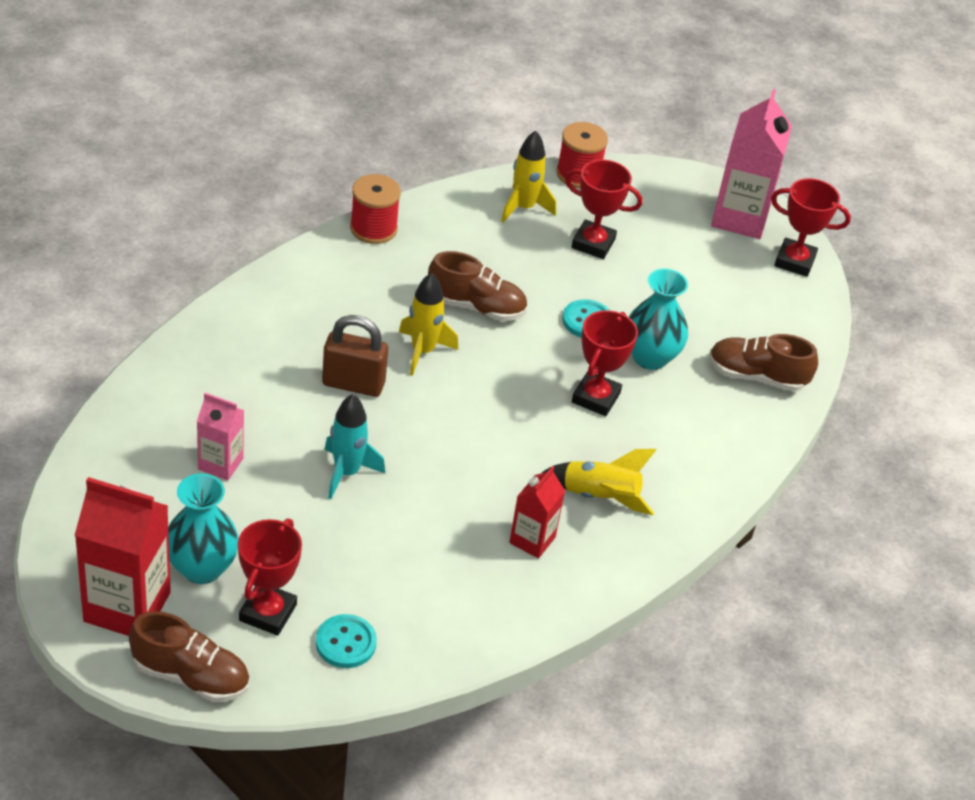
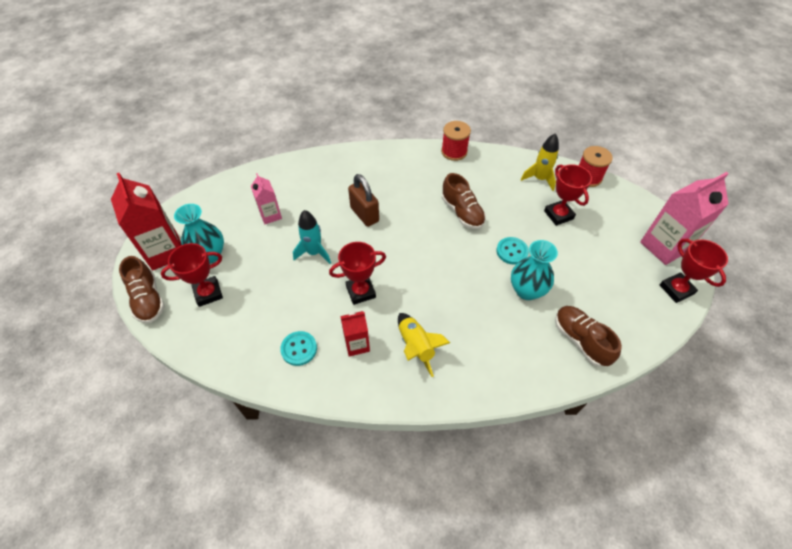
camera: 50 degrees right, 10 degrees up
(346, 643) = (219, 331): turquoise button -> turquoise button (299, 349)
(423, 351) = (412, 218): yellow rocket -> none
(595, 398) = (472, 293): red trophy -> red trophy (360, 291)

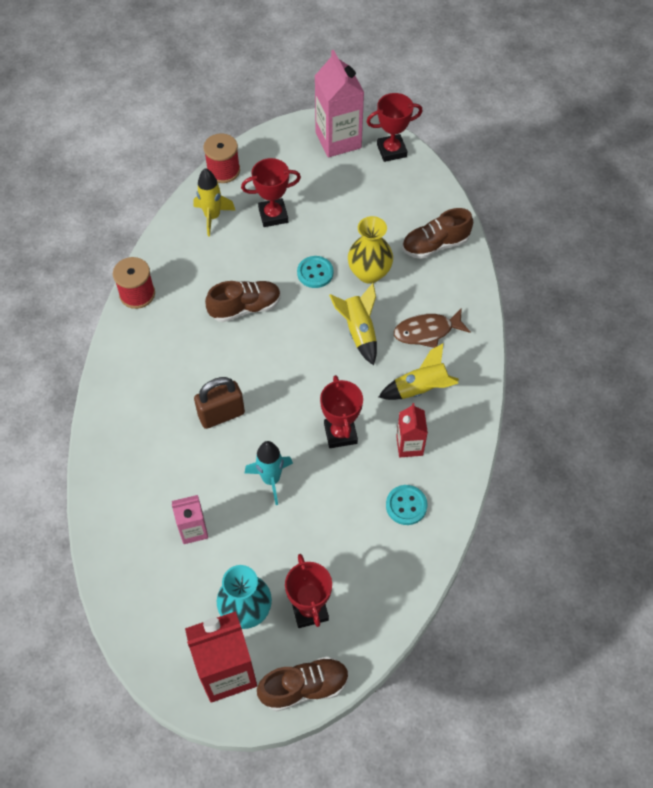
camera: 80 degrees left, 5 degrees up
(463, 291) = (359, 331): none -> yellow rocket
(479, 345) = (427, 332): none -> brown fish
(526, 290) = (369, 273): turquoise vase -> yellow vase

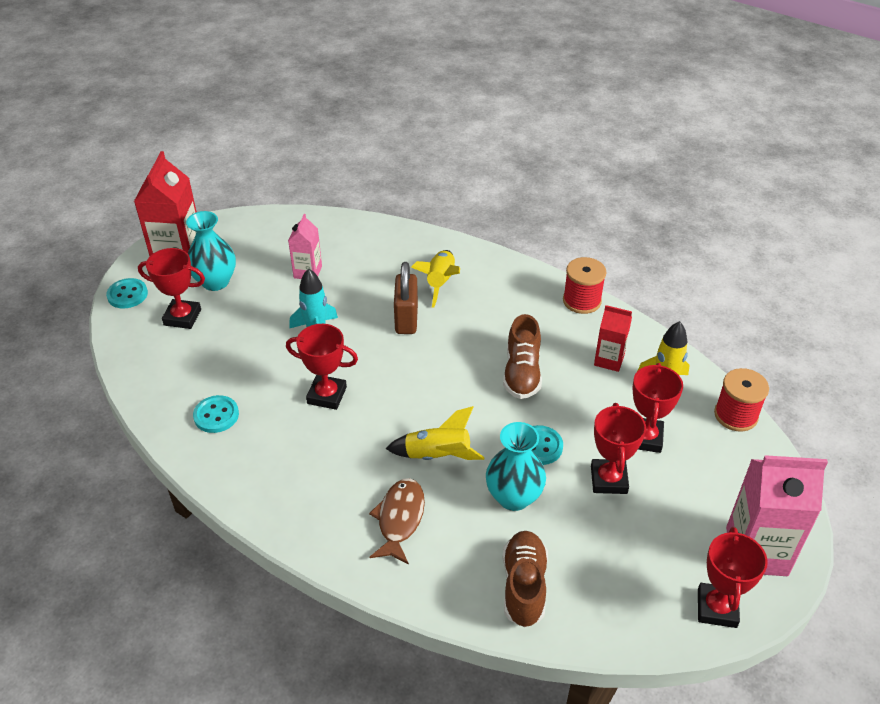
camera: 115 degrees right, 15 degrees down
(304, 687) = (127, 295): brown shoe -> turquoise button
(323, 225) = (608, 480): none -> red trophy
(369, 273) = (513, 497): yellow vase -> turquoise vase
(409, 445) = (274, 444): red carton -> red carton (609, 360)
(420, 389) = (331, 481): yellow rocket -> yellow rocket (440, 283)

